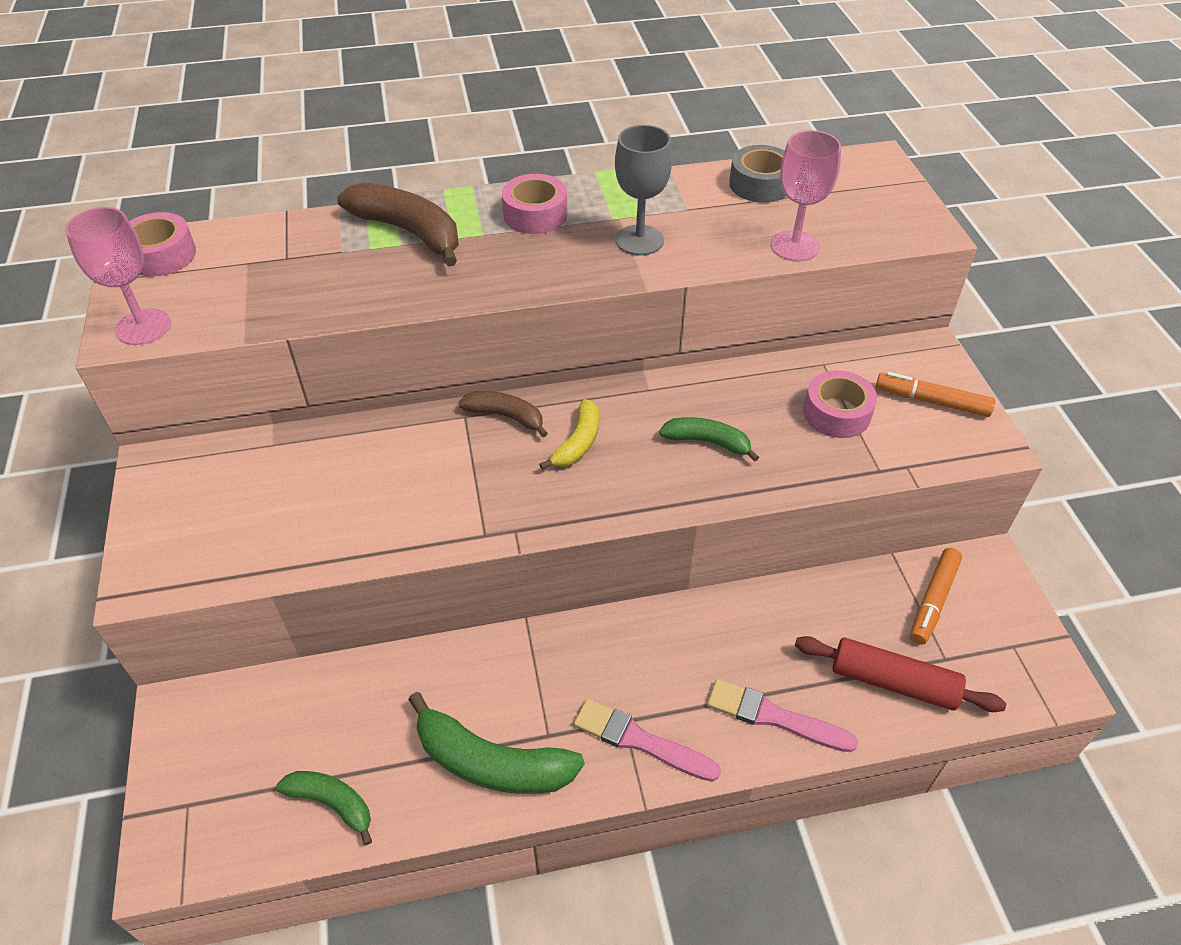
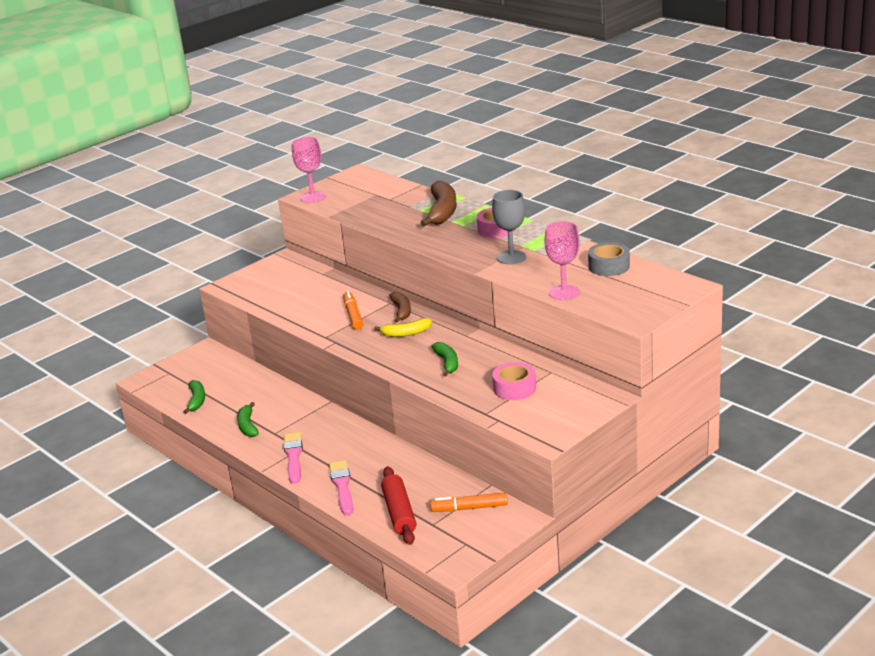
camera: 60 degrees right, 20 degrees down
(161, 255) = (358, 179): pink tape -> none
(492, 762) = (248, 426): green banana -> green banana, size x0.59
(932, 401) = (562, 411): orange marker -> orange marker (353, 315)

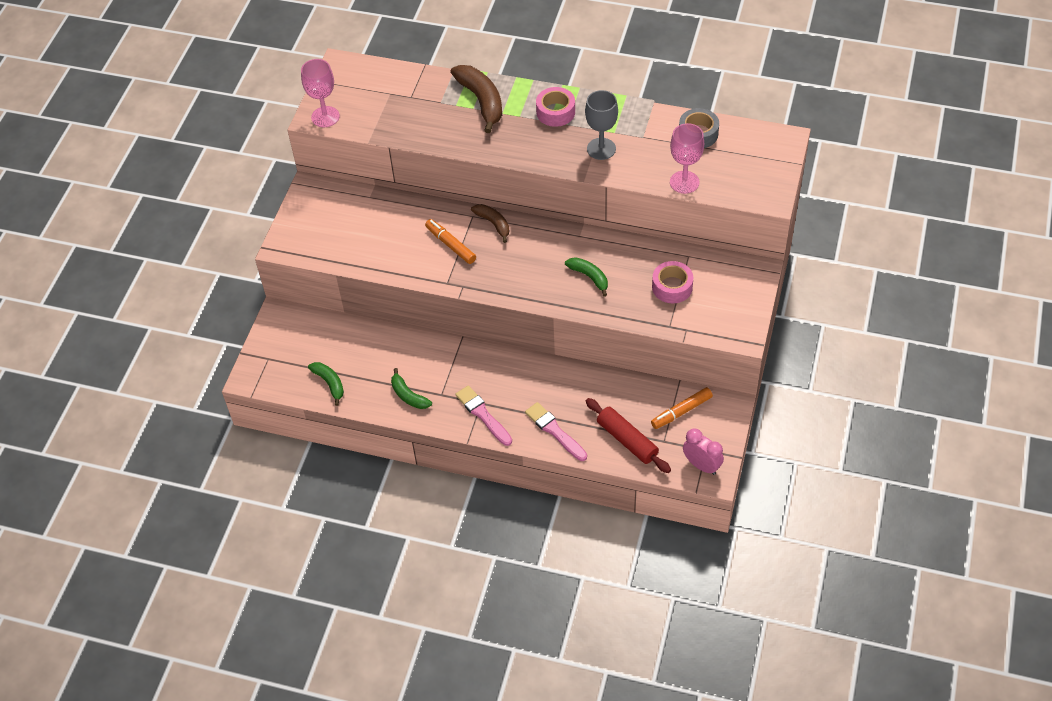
camera: 30 degrees left, 25 degrees up
(406, 333) = (522, 252): yellow banana -> none
(450, 554) = (701, 465): none -> pink clock

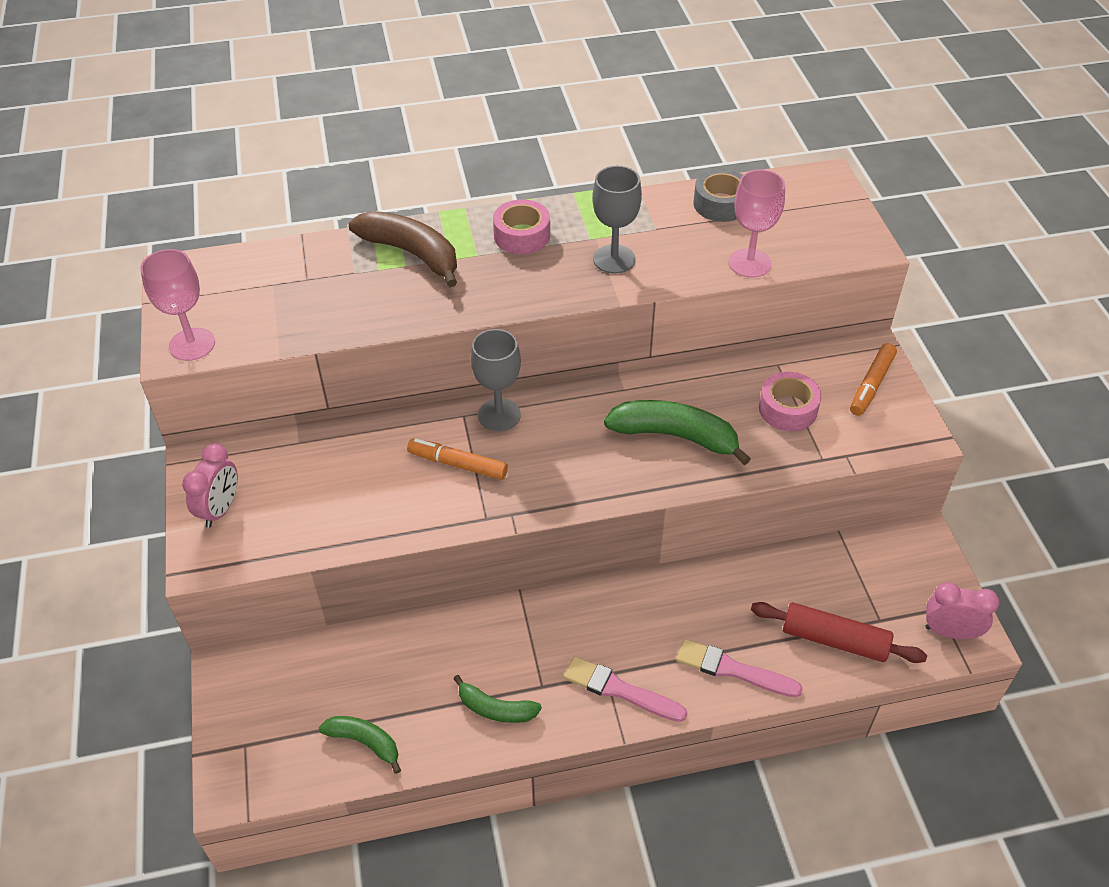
camera: 30 degrees left, 5 degrees down
(306, 221) = (220, 509): none -> pink clock
(493, 223) = (499, 415): brown banana -> grey goblet
(589, 277) = (675, 436): green banana -> green banana, size x1.69
(681, 411) = (872, 571): orange marker -> orange marker (871, 385)

